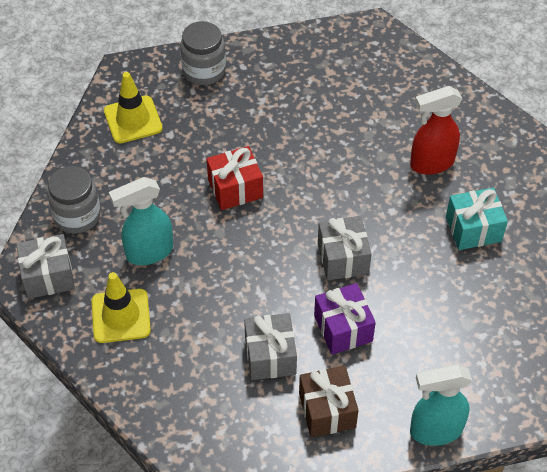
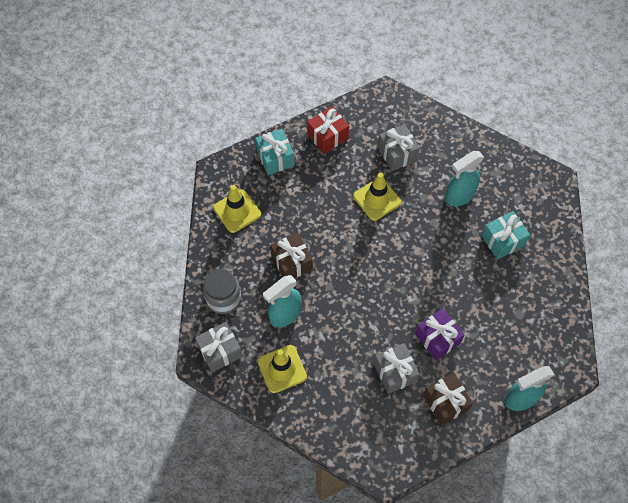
camera: 15 degrees left, 10 degrees up
(180, 193) = (292, 262): none -> brown gift
(204, 70) = (275, 158): grey jar -> turquoise gift
(235, 188) = (329, 249): red gift -> red gift (327, 136)
(319, 144) = (377, 199): none -> yellow traffic cone
(343, 258) = (421, 285): grey gift -> grey gift (397, 154)
(431, 163) = (459, 196): red spray bottle -> turquoise spray bottle

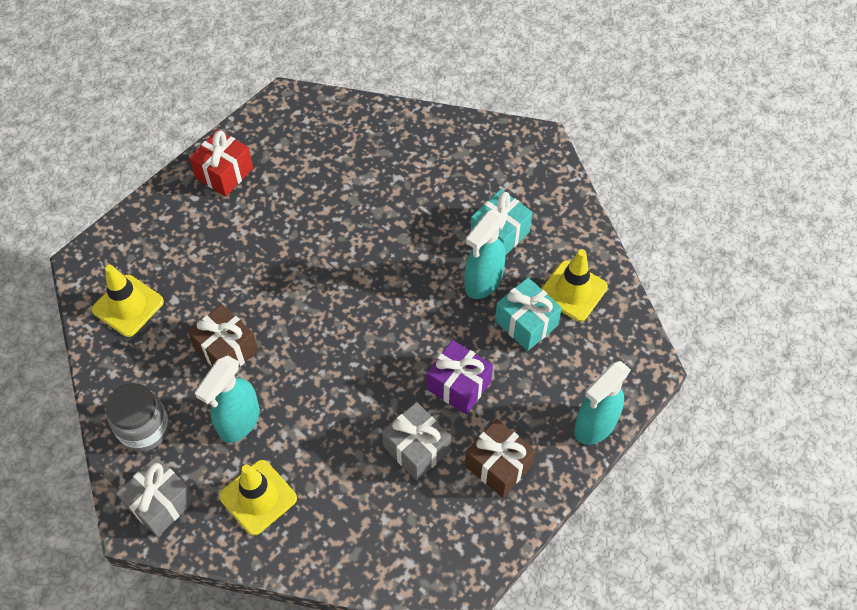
camera: 20 degrees left, 5 degrees down
(275, 158) = (161, 221): turquoise gift -> turquoise gift (526, 323)
(377, 199) = (317, 232): yellow traffic cone -> yellow traffic cone (573, 291)
(397, 154) = (325, 168): grey gift -> none
(459, 196) = (424, 196): turquoise spray bottle -> turquoise spray bottle (483, 282)

